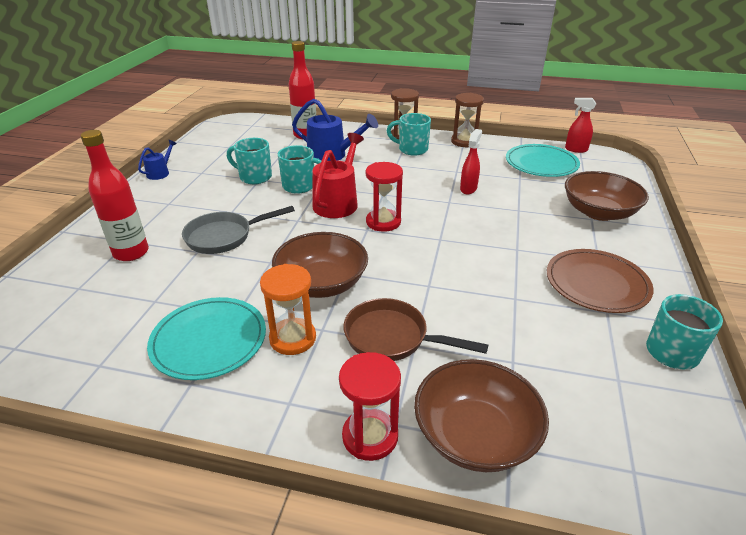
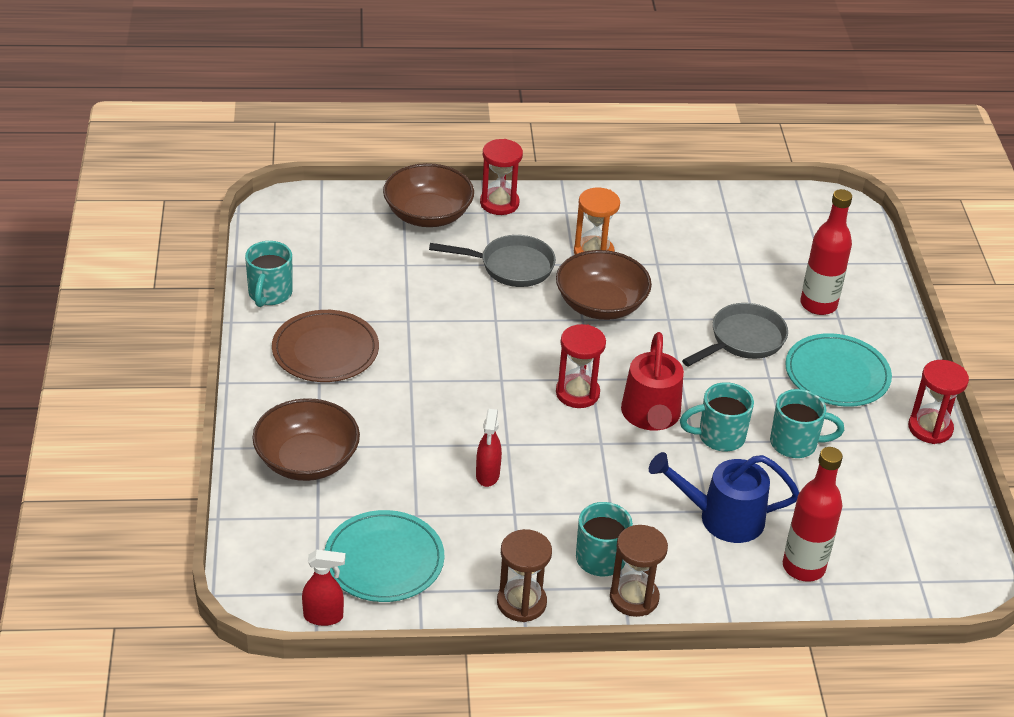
camera: 160 degrees right, 5 degrees up
(160, 173) = (930, 428): blue watering can -> red hourglass
(209, 340) = (660, 240): turquoise plate -> turquoise plate (837, 374)
(392, 338) = (511, 266): brown pan -> grey pan

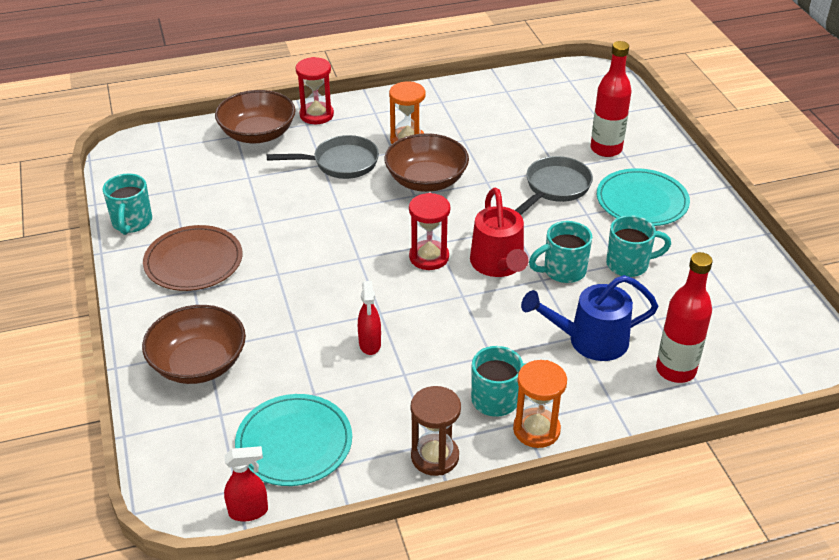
camera: 10 degrees left, 0 degrees up
(634, 598) = (536, 430): brown hourglass -> orange hourglass
(930, 428) = (734, 231): red hourglass -> none

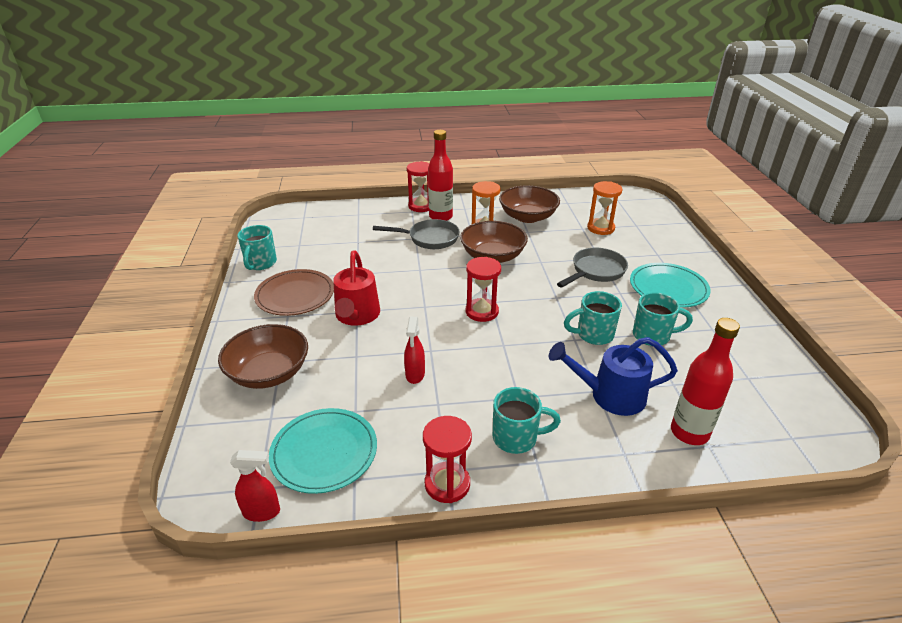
camera: 10 degrees right, 5 degrees down
(257, 134) = (374, 214): brown bowl -> brown bowl (527, 217)
(435, 457) = (447, 484): brown hourglass -> red hourglass
(499, 265) = (539, 324): red watering can -> red watering can (357, 316)
(536, 430) = (548, 471): orange hourglass -> orange hourglass (600, 228)
(606, 149) = (641, 248): red bottle -> red bottle (440, 217)

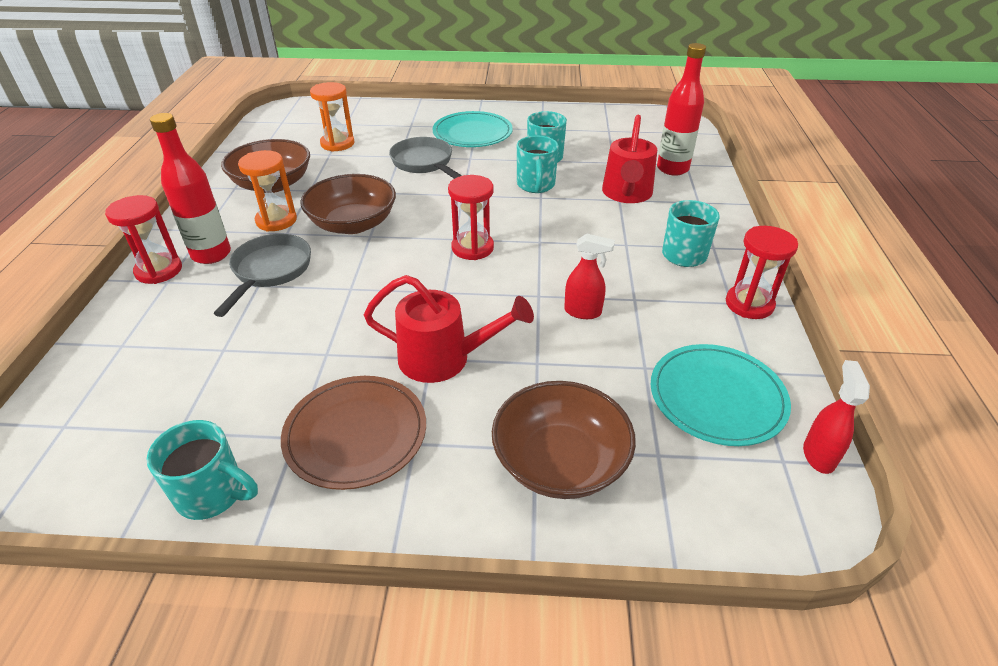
camera: 80 degrees left, 5 degrees up
(609, 395) = (626, 194): blue watering can -> red watering can

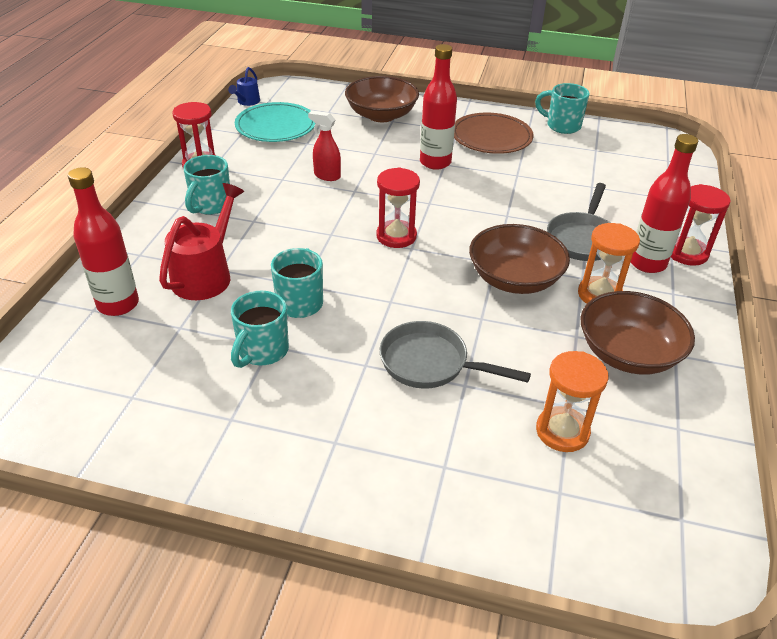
camera: 170 degrees left, 0 degrees up
(424, 163) = (430, 363): grey pan -> grey pan turned 135 degrees clockwise
(445, 359) = (435, 162): red watering can -> red bottle
(472, 133) = (346, 425): turquoise plate -> none
(818, 455) = (247, 102): red spray bottle -> blue watering can

